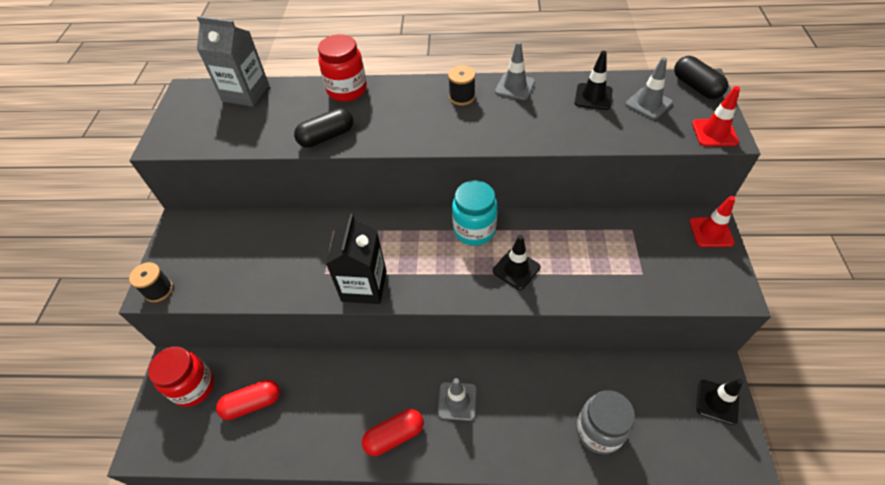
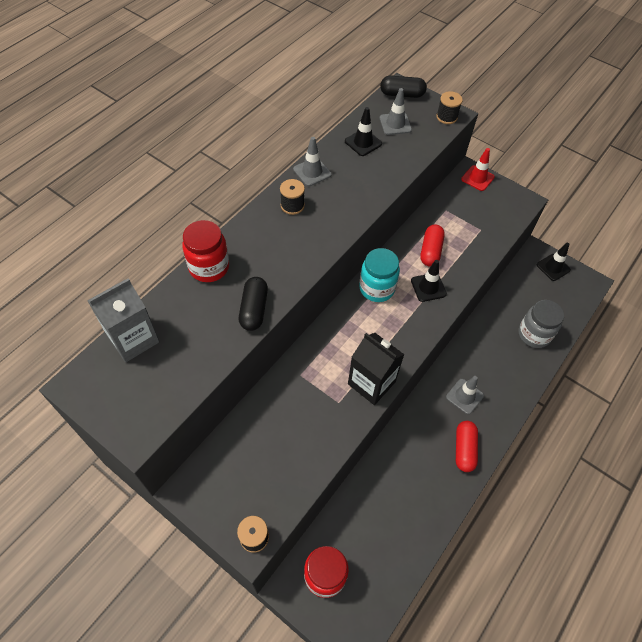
camera: 60 degrees left, 5 degrees up
(252, 403) = (373, 534): red capsule -> red capsule (430, 251)
(714, 133) = (446, 117): red traffic cone -> black spool

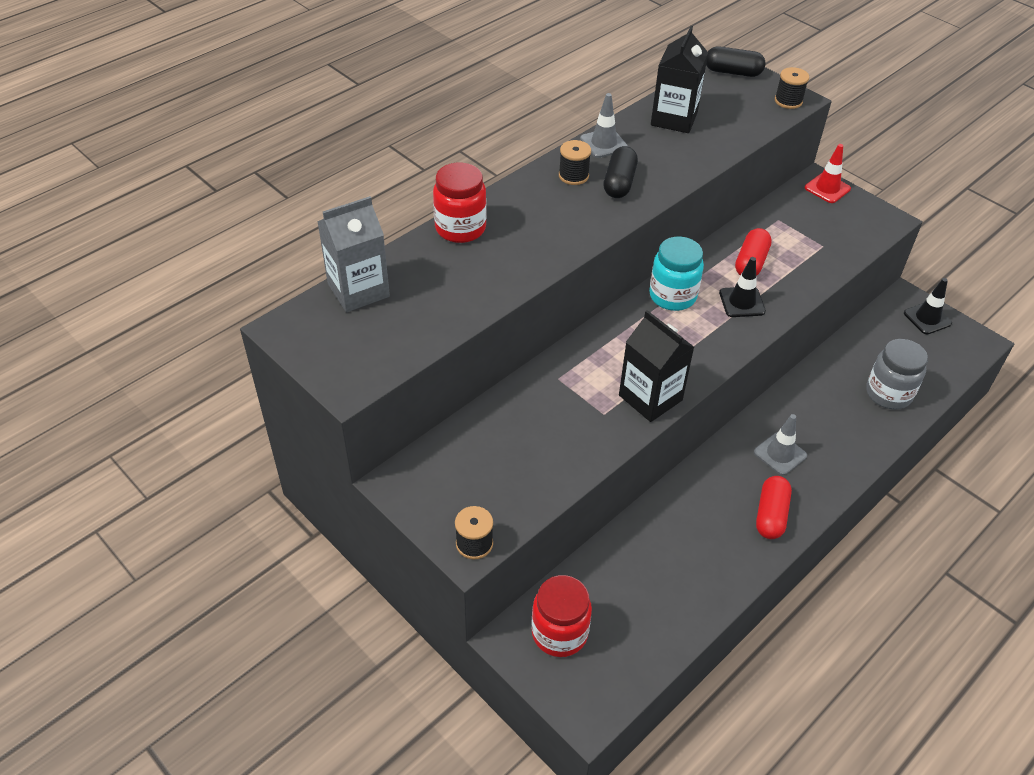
camera: 10 degrees right, 10 degrees down
(254, 309) = (510, 277): black capsule -> black capsule (619, 183)
(363, 142) = (674, 119): black traffic cone -> black carton
(395, 124) = (719, 103): grey traffic cone -> none

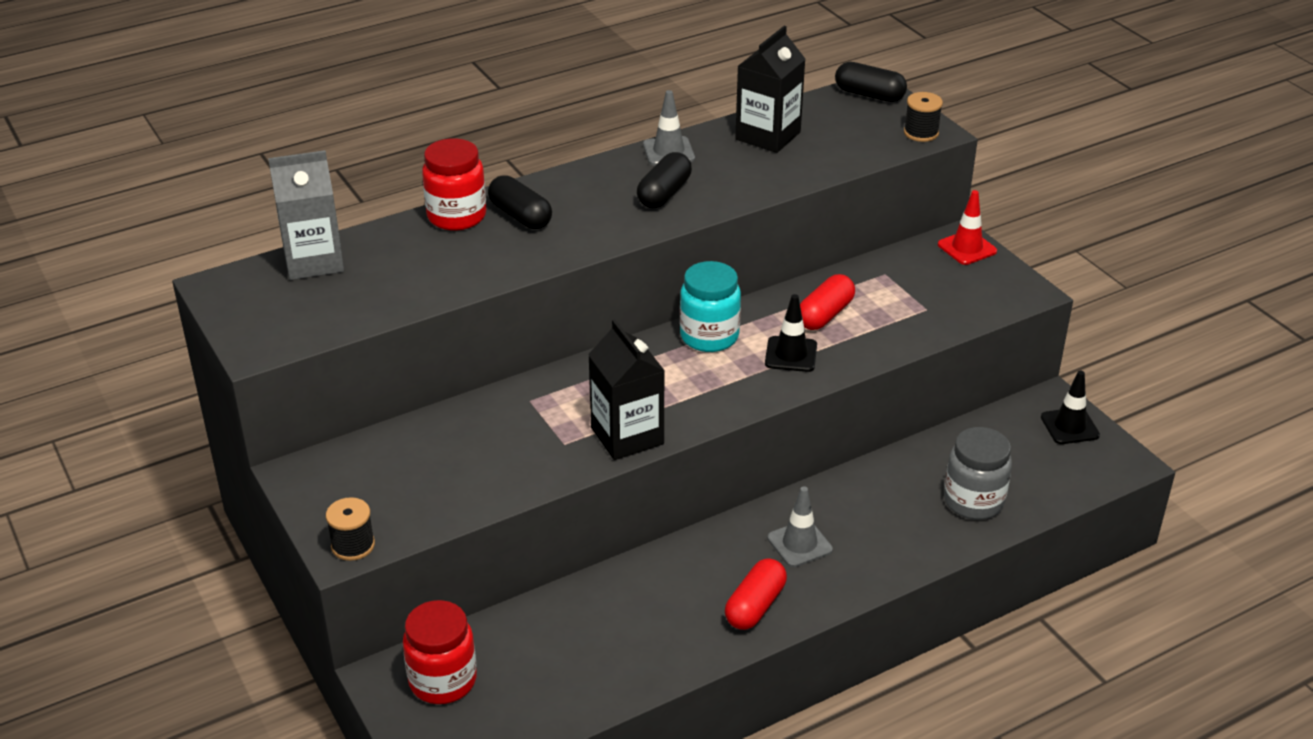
camera: 15 degrees right, 10 degrees down
(513, 220) = (520, 216): none -> black capsule
(573, 176) = (614, 180): black spool -> none

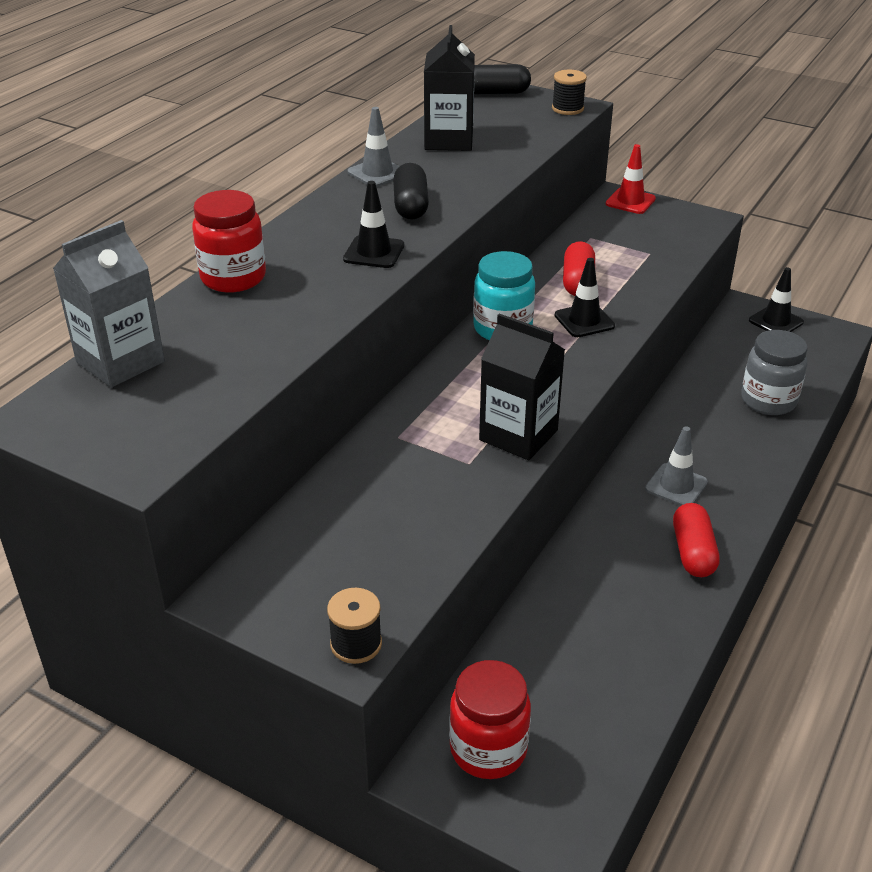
camera: 30 degrees left, 0 degrees up
(520, 216) = (297, 260): black capsule -> none
(588, 229) = (374, 252): none -> black traffic cone

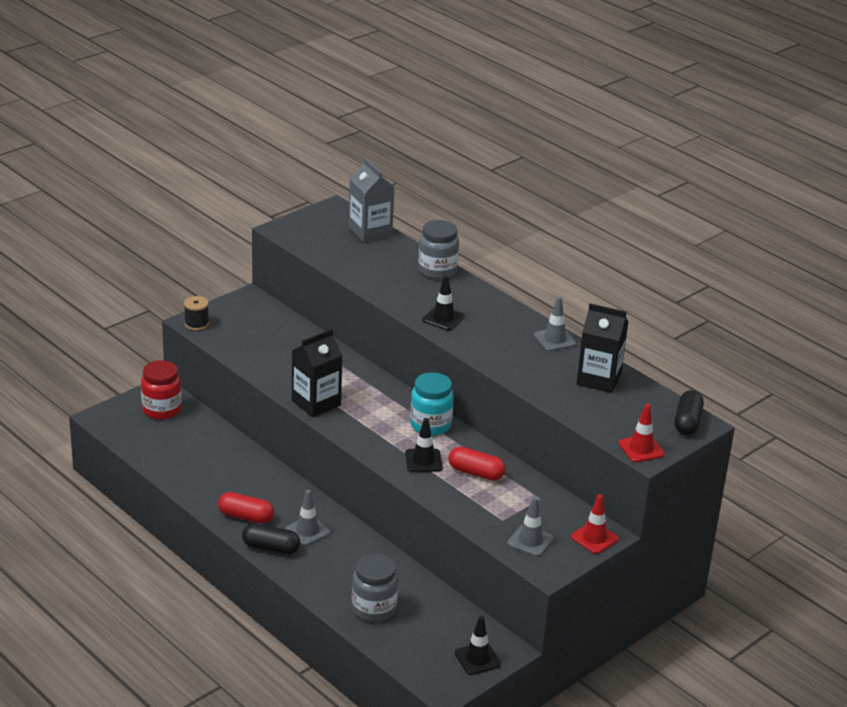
camera: 105 degrees right, 5 degrees down
(233, 278) = (437, 271): red jar -> grey jar
(410, 206) = (499, 343): black capsule -> black capsule (271, 548)
(567, 108) = (641, 449): black spool -> red traffic cone
(670, 233) = (530, 541): none -> grey traffic cone

